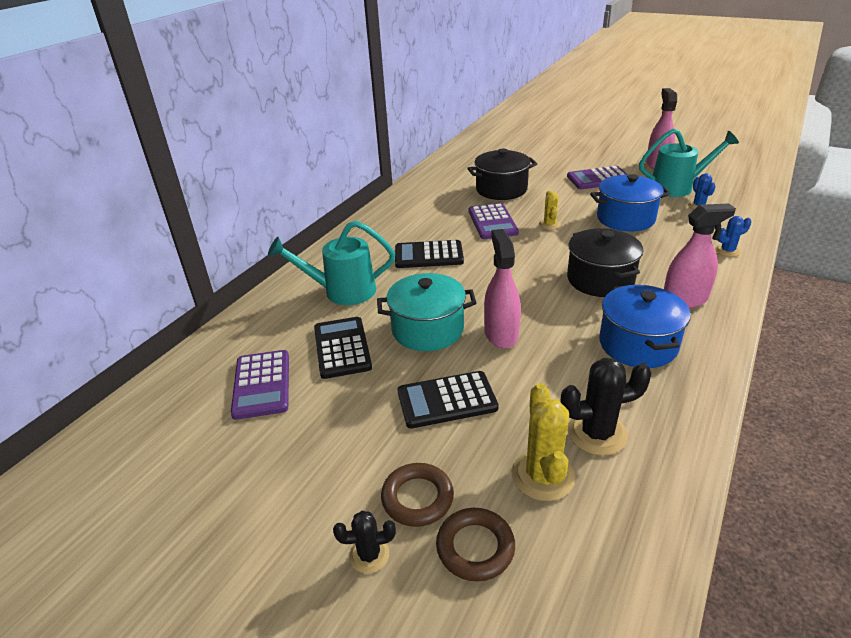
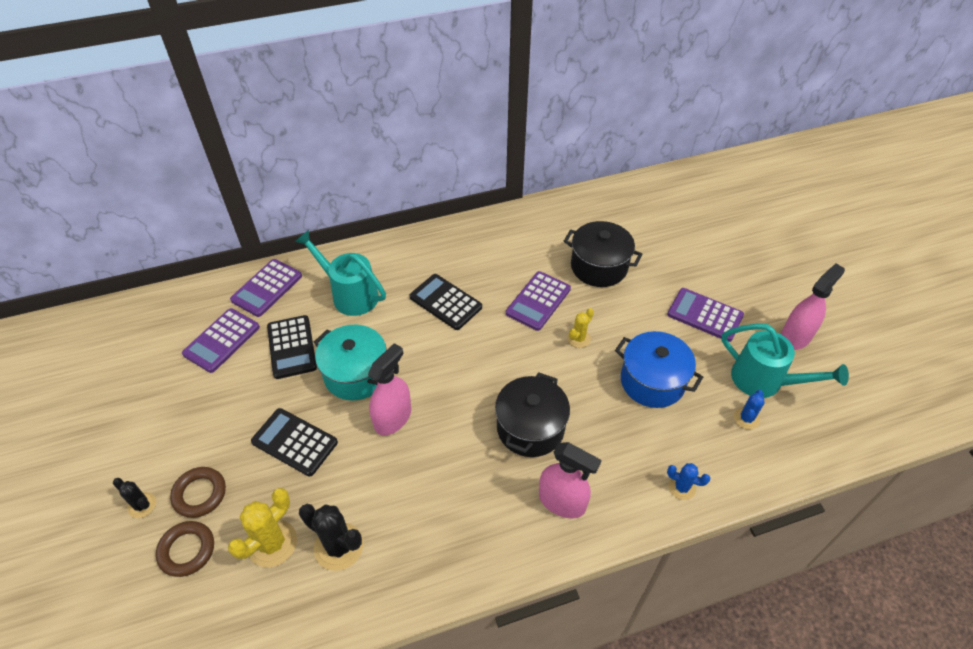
camera: 40 degrees right, 15 degrees up
(254, 328) = (267, 288): none -> purple calculator
(342, 348) = (292, 347): black calculator -> black calculator turned 135 degrees clockwise
(638, 344) = (465, 508): blue pot -> none

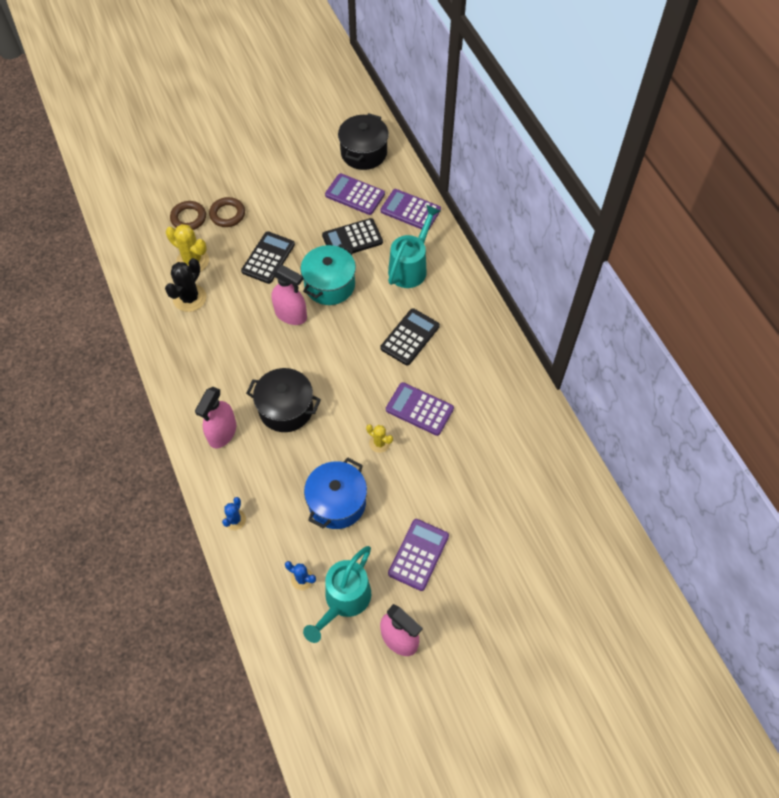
camera: 85 degrees right, 10 degrees up
(142, 505) = (219, 187): black cactus -> none
(599, 266) = (470, 460): black pot -> black pot (363, 153)

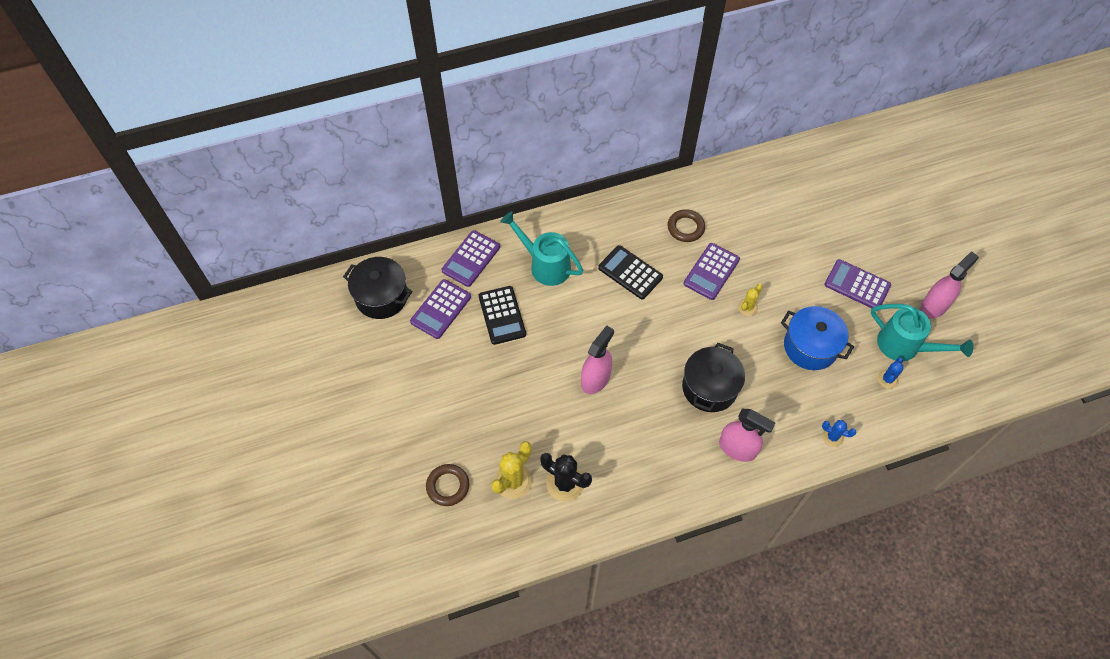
camera: 85 degrees left, 0 degrees up
(227, 214) = (449, 442): brown ring -> brown ring (685, 228)
(268, 258) = (517, 399): black calculator -> none
(329, 285) = (560, 340): turquoise pot -> none

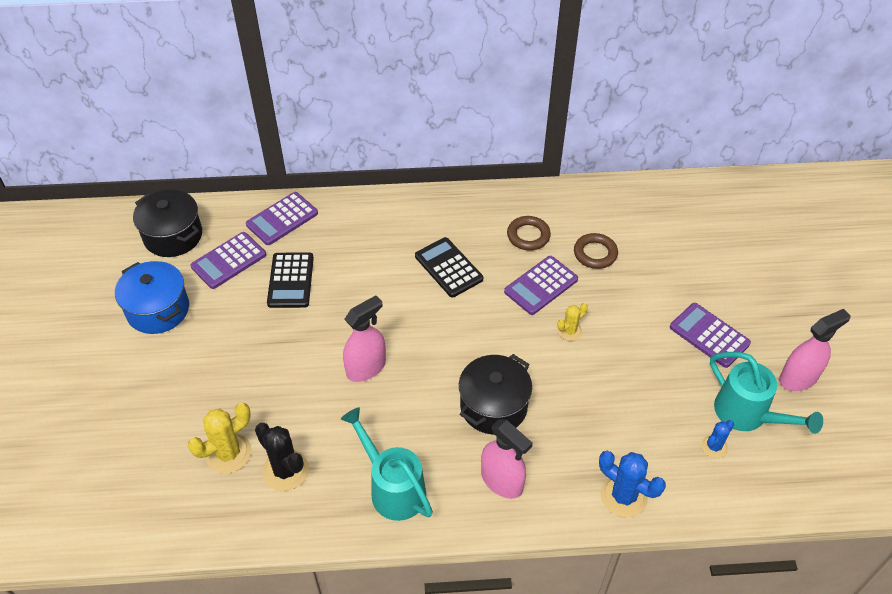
camera: 15 degrees right, 10 degrees down
(448, 486) = (155, 441): brown ring -> brown ring (595, 253)
(545, 265) = (358, 241): turquoise watering can -> turquoise watering can (392, 487)
(810, 346) = (630, 389): blue pot -> blue pot (158, 310)
(832, 437) = (623, 496): blue cactus -> blue cactus, size x1.72

